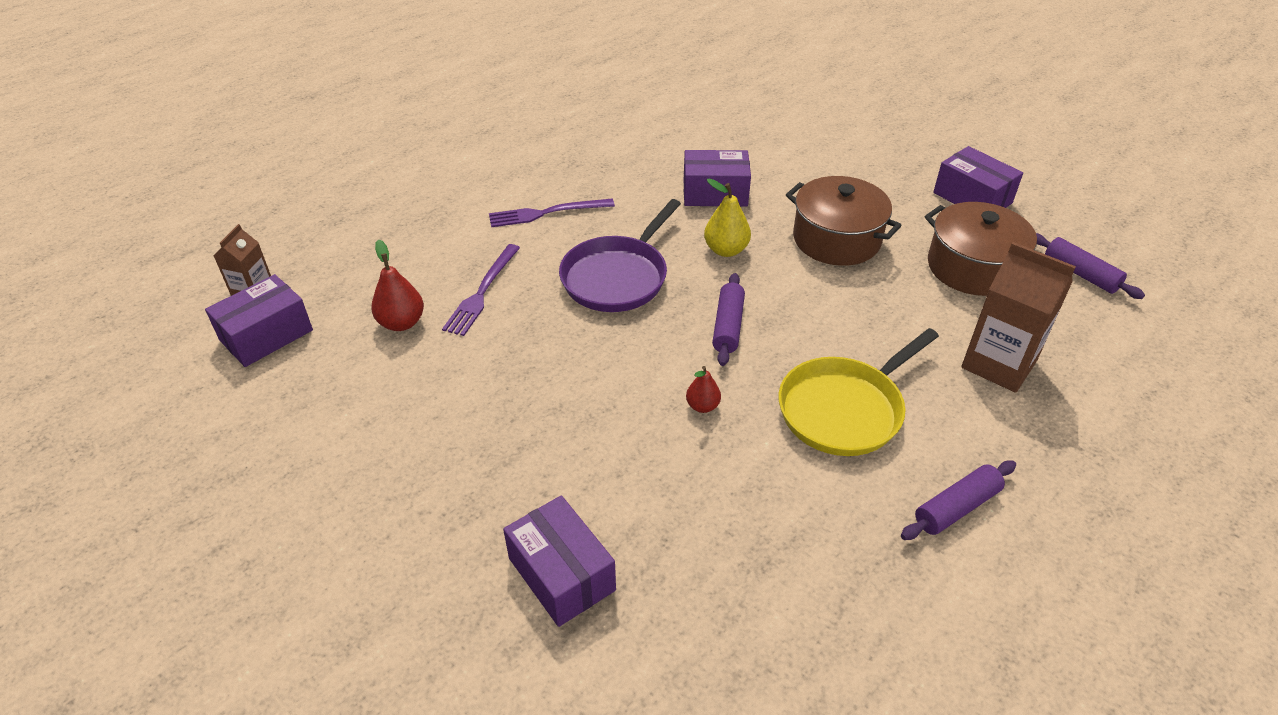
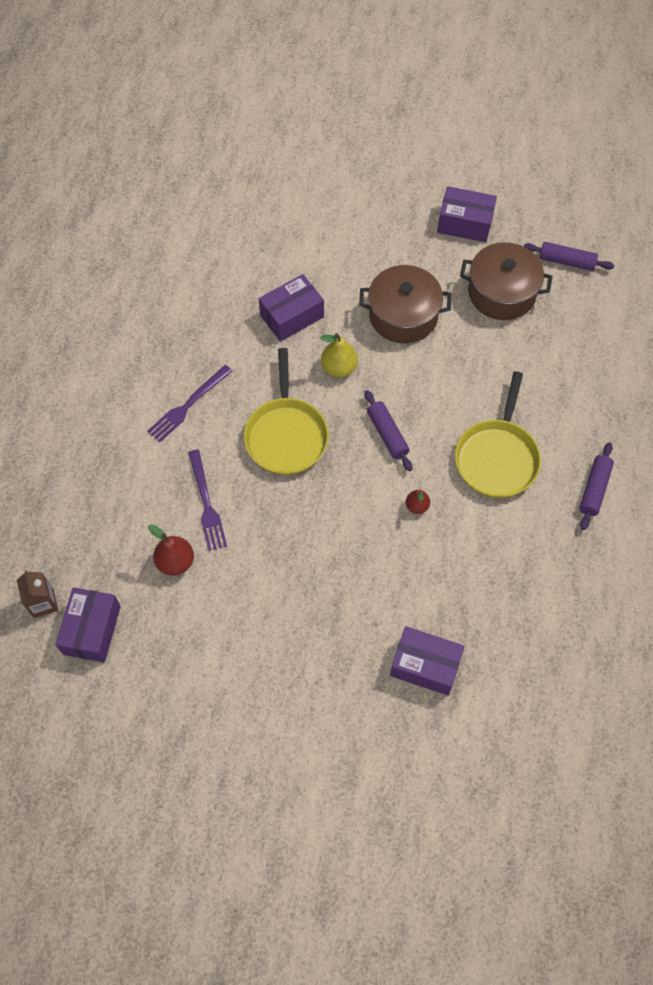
camera: 35 degrees left, 20 degrees up
(617, 277) = (286, 435): purple pan -> yellow pan
(999, 364) = (560, 368): brown carton -> none

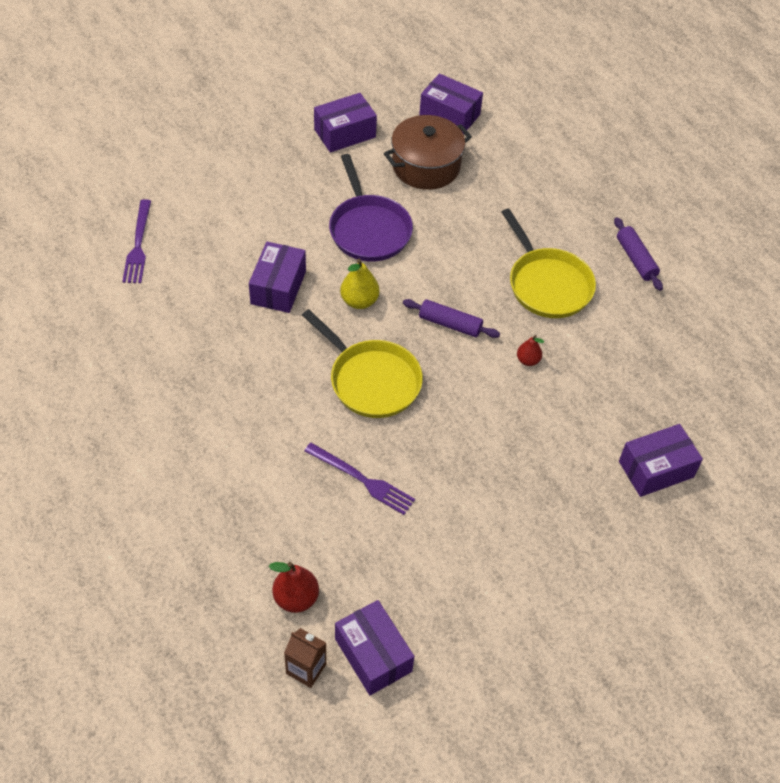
camera: 45 degrees left, 10 degrees down
(175, 562) = (386, 545): red pear -> red pear (296, 598)
(188, 405) = (263, 415): purple fork -> purple fork (138, 245)
(403, 315) = (368, 229): brown pot -> purple pan
(566, 261) = (449, 115): purple rolling pin -> purple box

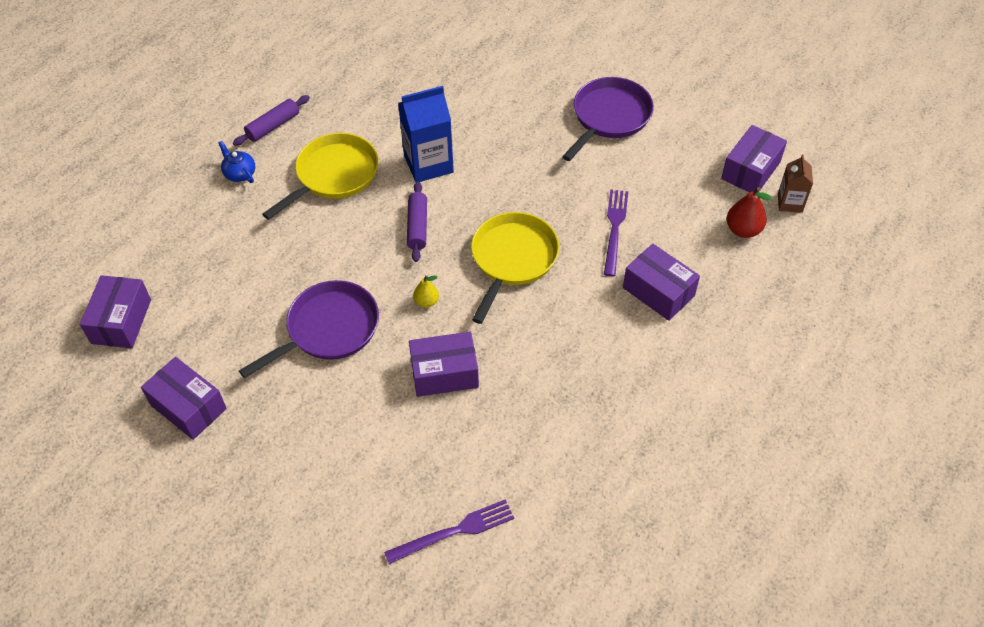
camera: 110 degrees left, 0 degrees up
(359, 301) = (426, 301): yellow pear -> yellow pear, size x0.63
(426, 166) = (213, 314): brown pot -> none
(523, 550) = (609, 117): none -> purple pan
(528, 360) = (428, 164): red pear -> blue carton
(581, 220) = (239, 173): none -> blue teapot
(656, 469) = (490, 66): purple box -> purple box (658, 291)

